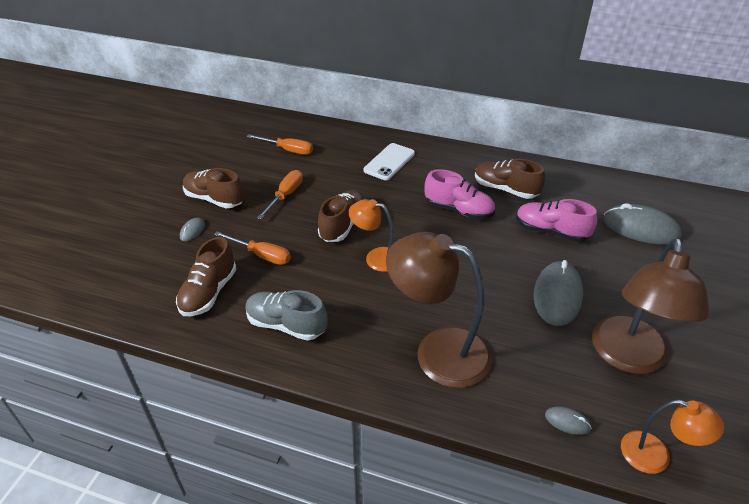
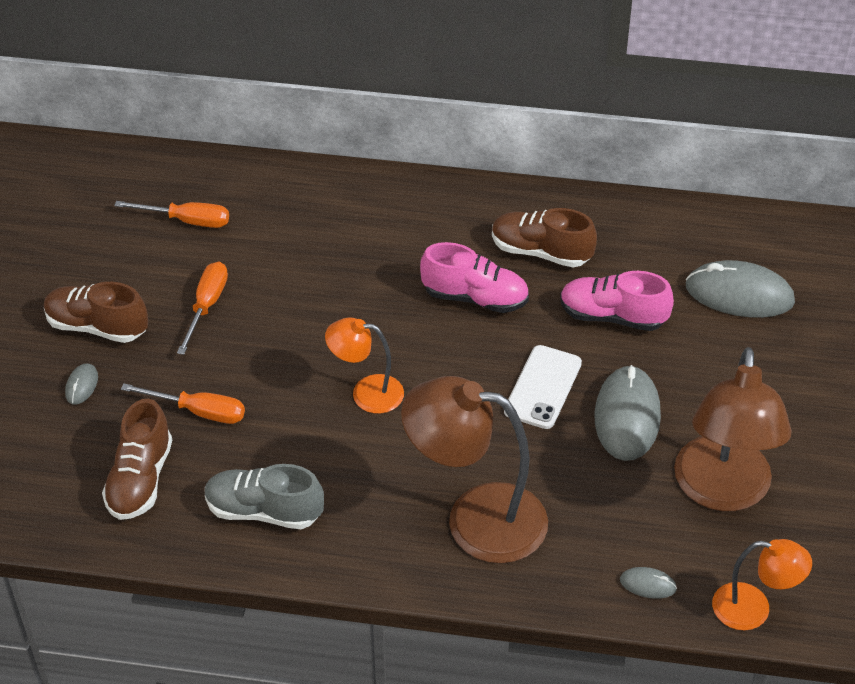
camera: 10 degrees left, 5 degrees up
(343, 225) = (307, 346): brown shoe -> none
(389, 162) = (355, 224): white phone -> white phone (543, 387)

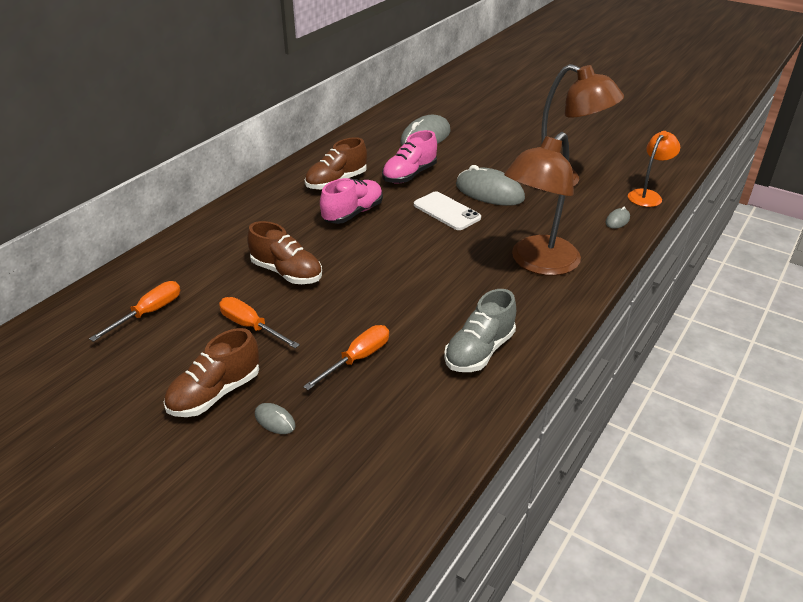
camera: 65 degrees left, 10 degrees down
(140, 480) = (406, 410): brown shoe -> brown shoe (287, 273)
(366, 393) = (400, 276): orange lamp -> none

